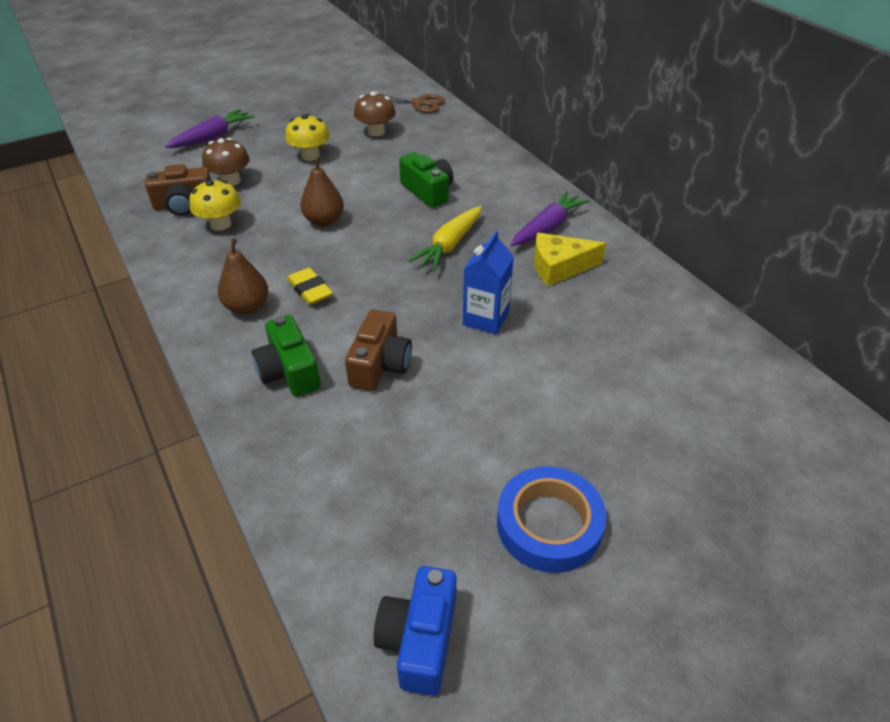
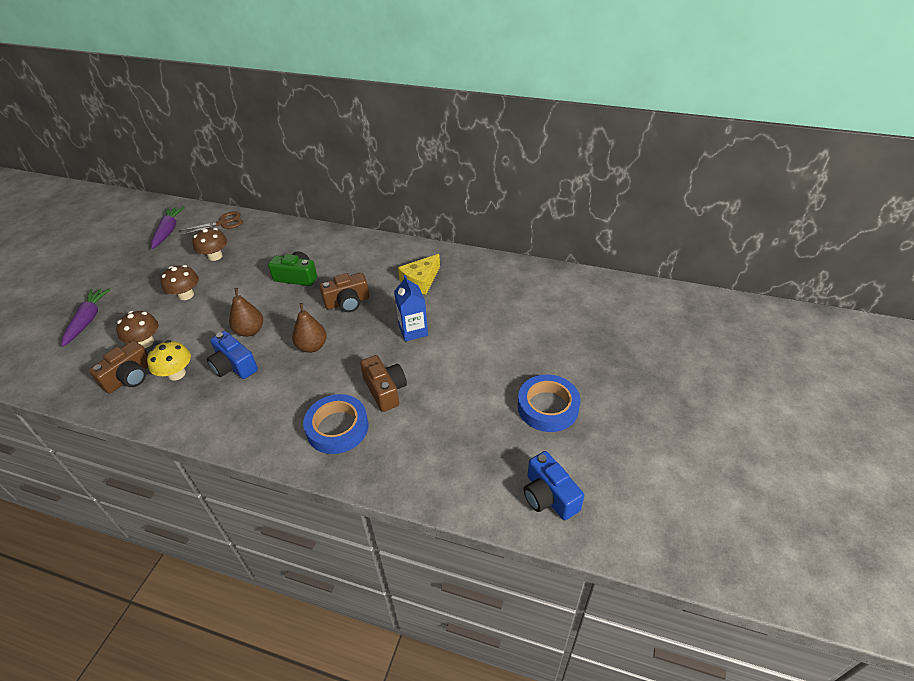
camera: 40 degrees left, 0 degrees up
(247, 307) = (264, 411): brown pear -> brown pear (312, 346)
(272, 246) = (234, 366): none -> blue camera
(289, 371) = (337, 428): green camera -> blue tape
(310, 156) = (186, 295): yellow mushroom -> brown mushroom
(310, 290) = (293, 376): yellow eraser -> none
(449, 245) = (347, 302): yellow carrot -> brown camera
(547, 227) = (391, 262): purple carrot -> purple carrot (168, 231)

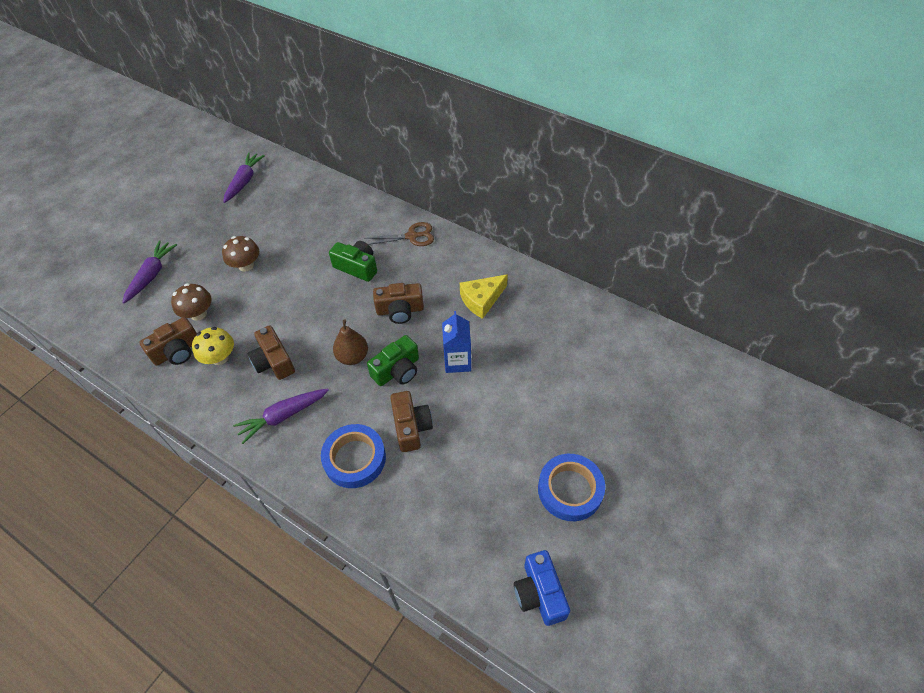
camera: 15 degrees right, 10 degrees up
(215, 256) = (283, 223): brown mushroom -> none
(223, 223) = (299, 182): brown scissors -> brown scissors (412, 236)
(234, 366) = (274, 361): blue camera -> brown camera
(250, 331) = (297, 323): brown pear -> none
(255, 409) = (283, 416): none -> purple carrot
(359, 348) = (397, 370): none -> green camera

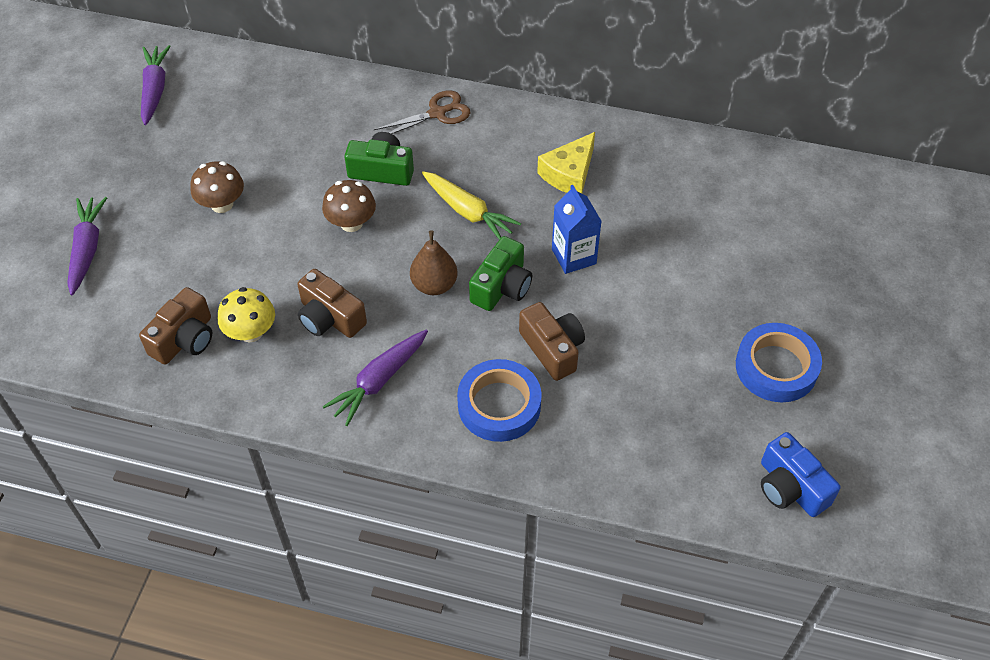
camera: 20 degrees left, 0 degrees up
(198, 314) = (188, 283): brown mushroom -> brown mushroom (351, 223)
(400, 310) = (468, 212): brown camera -> yellow carrot

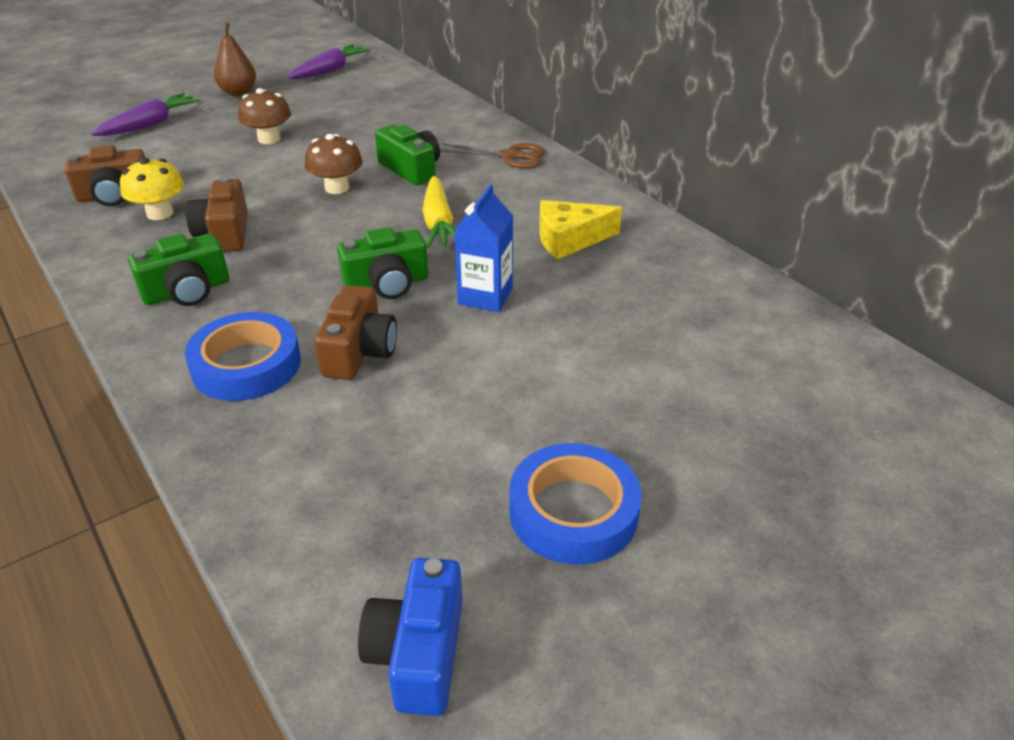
camera: 40 degrees right, 15 degrees down
(379, 381) = (187, 291): purple carrot -> green camera
(434, 285) = (334, 254): brown pear -> brown pear (238, 92)

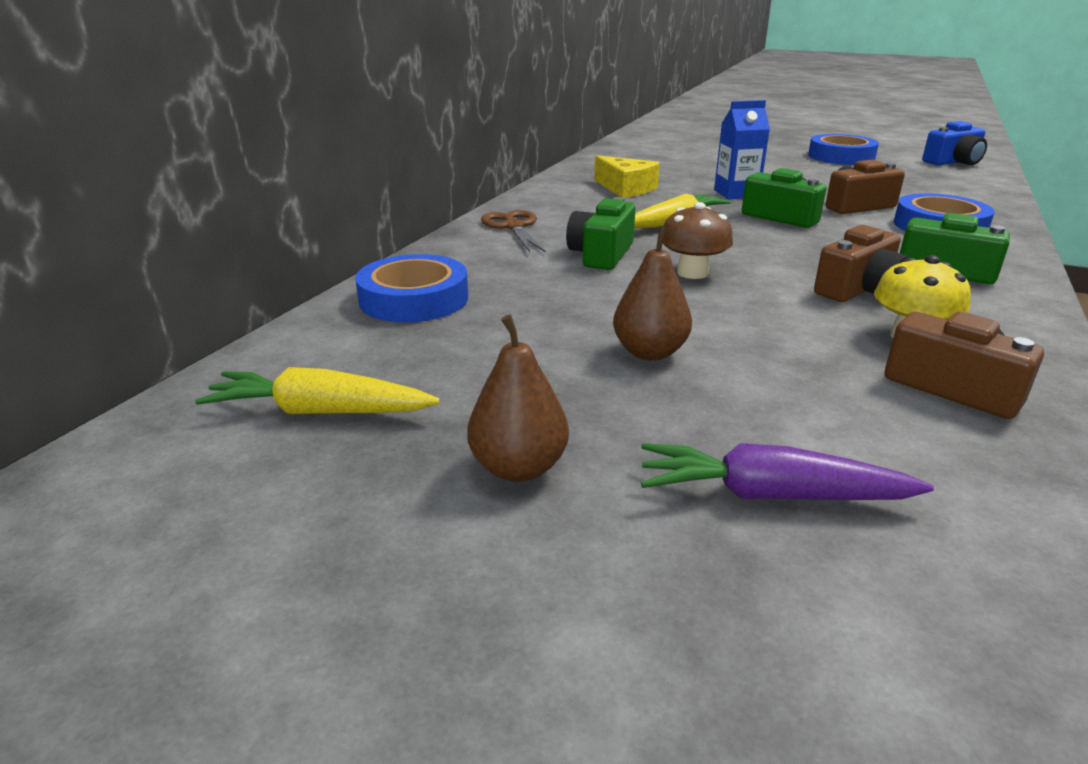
camera: 120 degrees left, 10 degrees down
(269, 139) = (650, 352): brown mushroom -> brown pear
(330, 71) = (319, 411): purple carrot -> yellow carrot
(417, 103) = (414, 299): none -> blue tape

